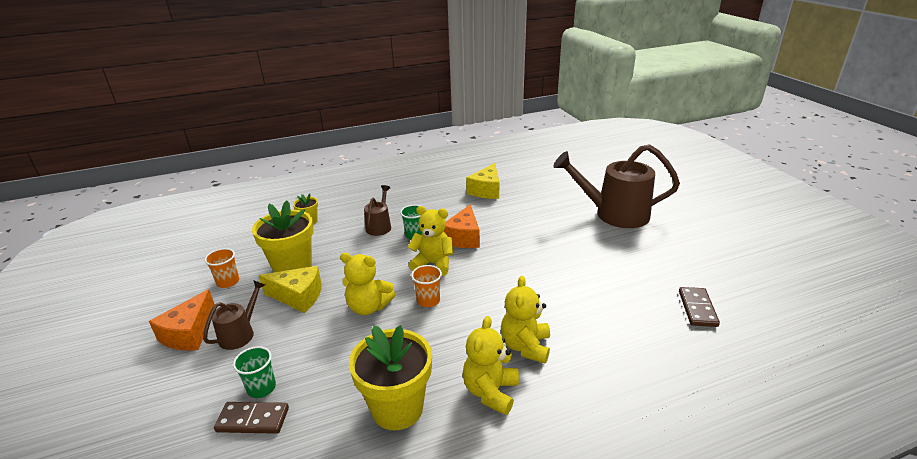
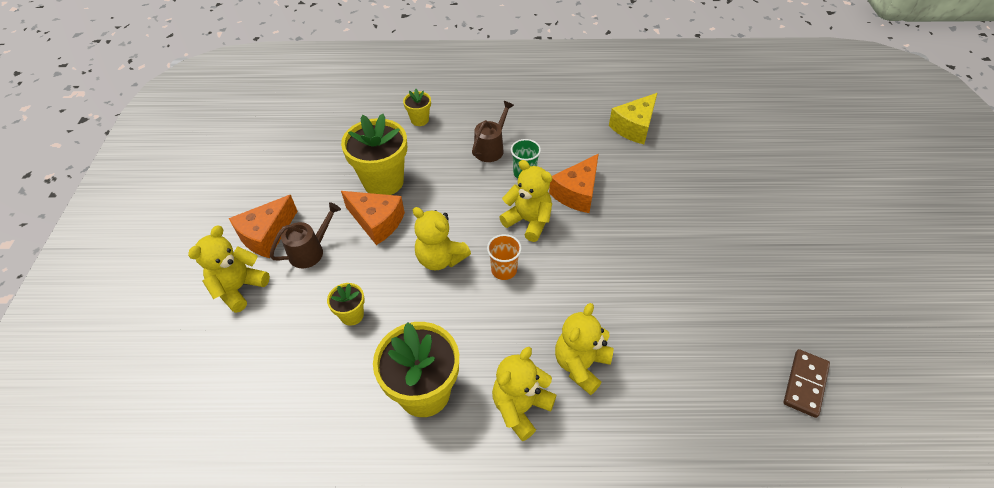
camera: 20 degrees right, 20 degrees up
(172, 382) = (239, 288): none -> yellow teddy bear
(228, 282) = (317, 181): orange cup -> none
(253, 420) = (294, 356): brown domino -> none
(261, 388) = (311, 323): green cup -> none
(298, 297) = (377, 222): yellow cheese -> orange cheese
(301, 370) = (352, 315): none -> yellow flower pot
(614, 214) = (777, 210): brown watering can -> none

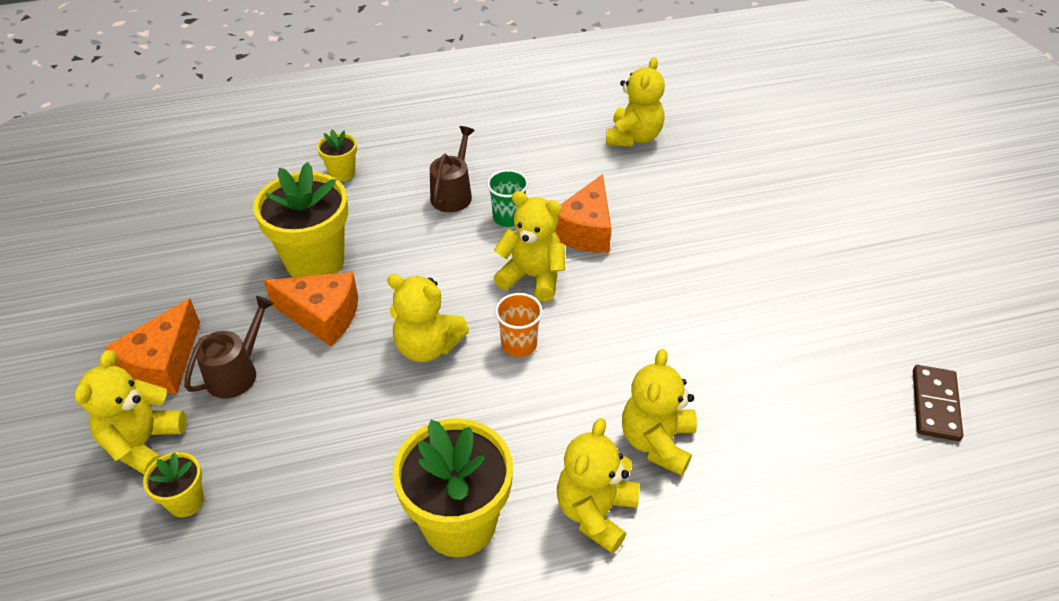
camera: 15 degrees left, 5 degrees down
(352, 315) = (324, 445): yellow flower pot -> yellow flower pot (186, 501)
(634, 127) = (633, 137): yellow cheese -> yellow teddy bear

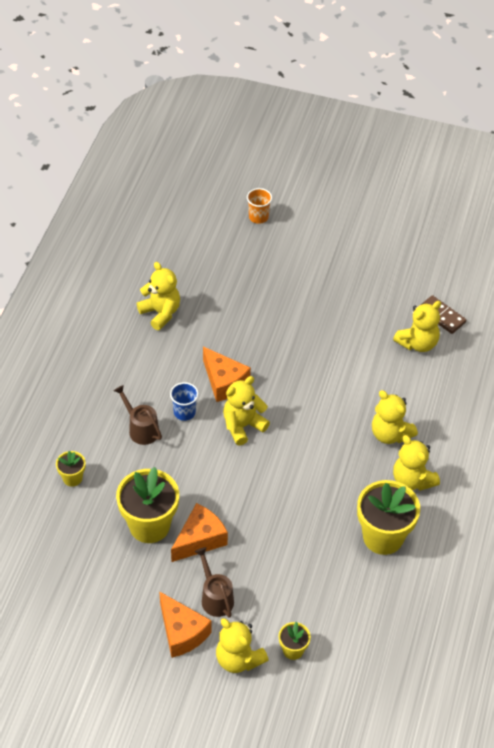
camera: 60 degrees left, 5 degrees up
(427, 346) = (260, 499): yellow teddy bear -> yellow teddy bear (417, 343)
(508, 217) = (184, 412): green cup -> blue cup
(519, 344) = (288, 457): orange cup -> orange cup (258, 217)

